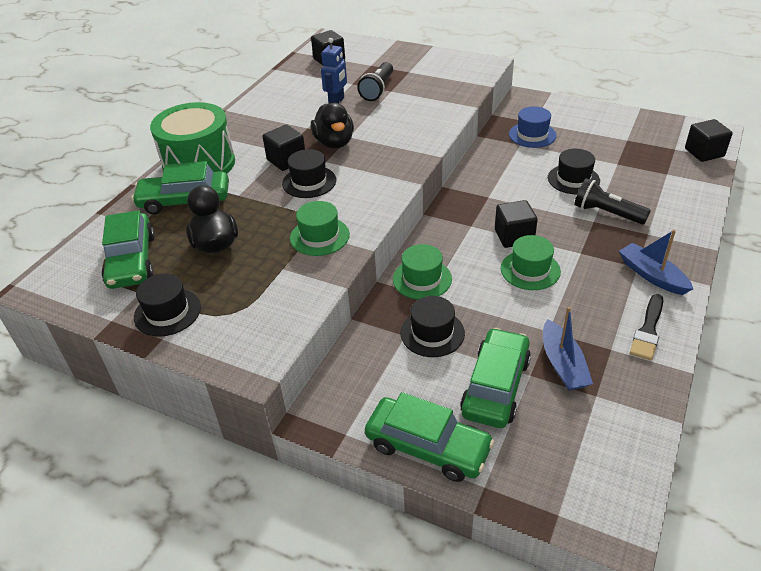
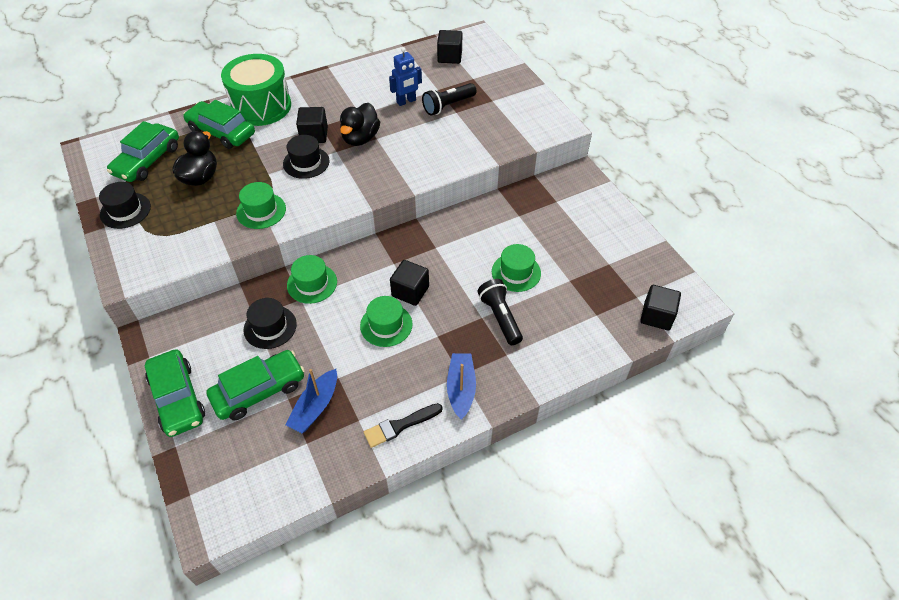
camera: 35 degrees right, 10 degrees up
(532, 135) = (539, 213): blue hat -> none
(573, 179) = (516, 272): black hat -> green hat

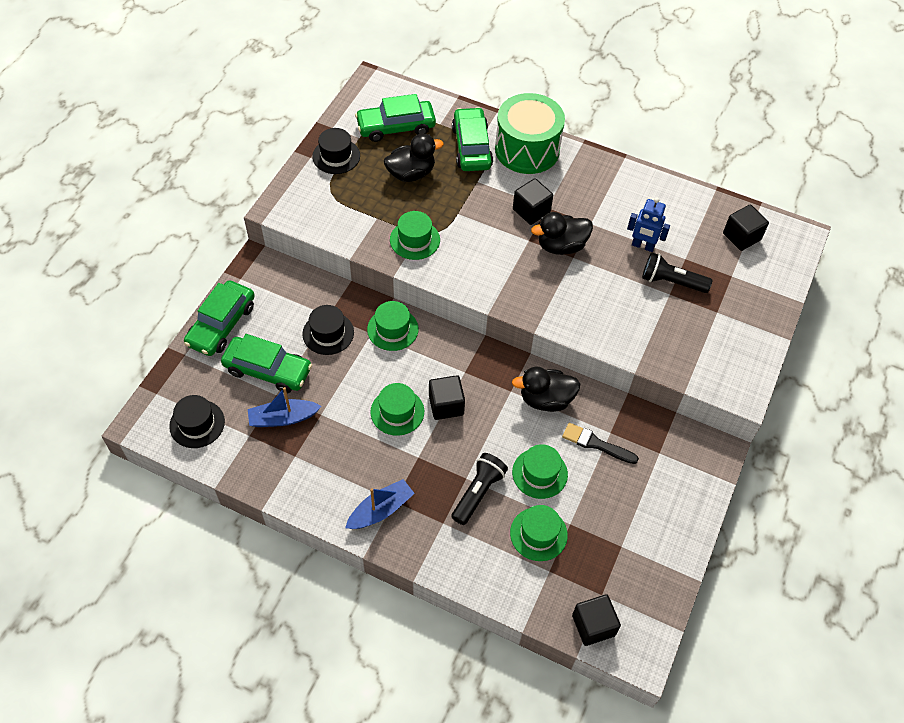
camera: 50 degrees right, 5 degrees up
(306, 162) = (495, 229): black hat -> black hat (197, 424)
(400, 426) = (312, 489): black brush -> black brush (596, 444)
(461, 233) = (546, 399): none -> black duck
(563, 303) = (538, 534): none -> green hat

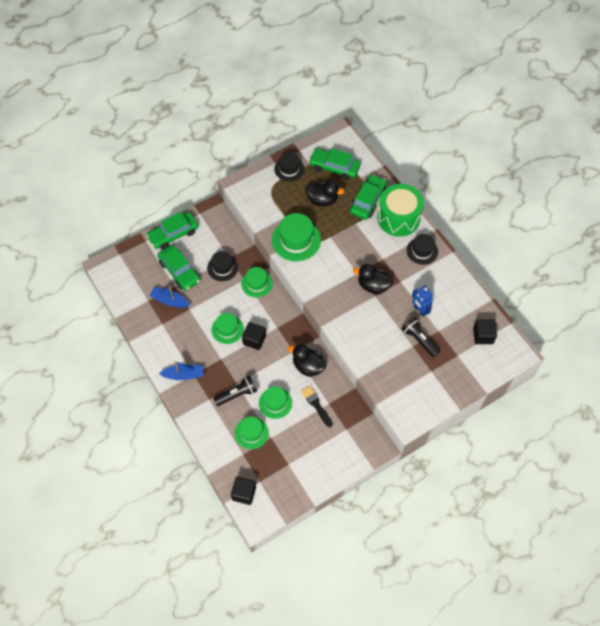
camera: 35 degrees right, 5 degrees up
(197, 424) = (128, 281): black hat -> black hat (422, 251)
(415, 240) = (296, 240): green hat -> green hat, size x1.57
(531, 211) = (372, 256): black cube -> none

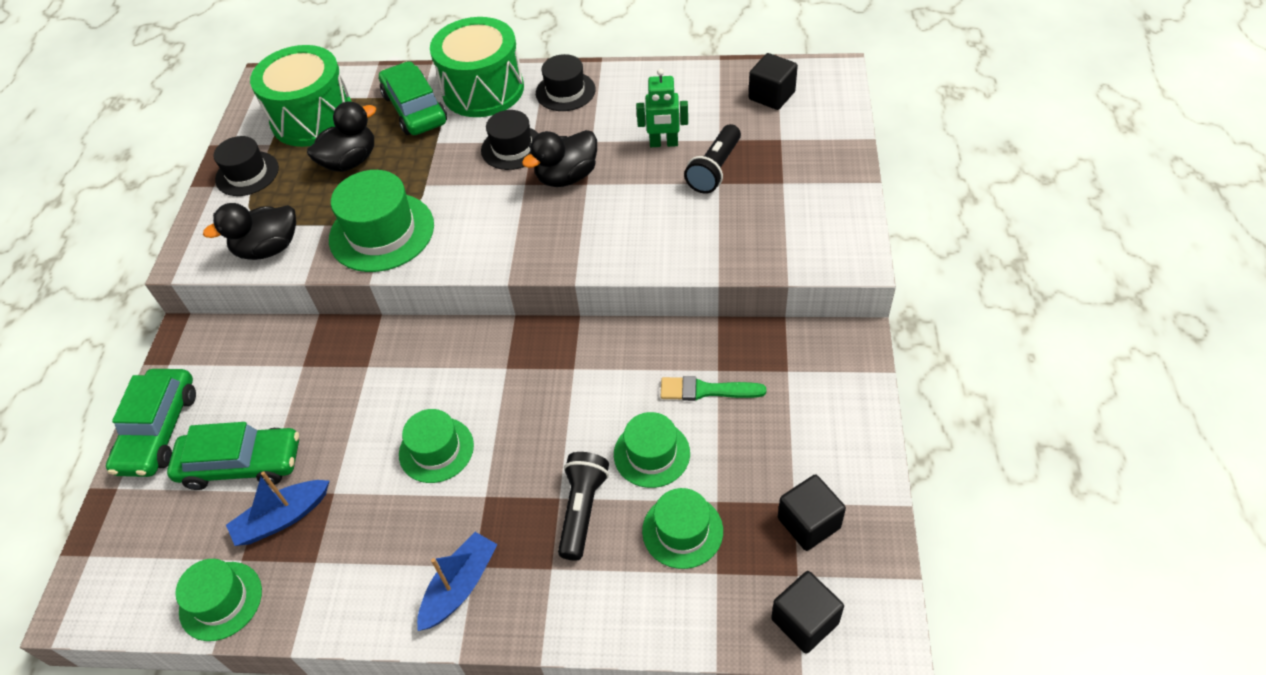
camera: 50 degrees left, 10 degrees down
(222, 267) = (309, 387): black hat -> black hat (512, 148)
(254, 340) = (497, 417): black cube -> black cube (808, 523)
(256, 283) = (394, 351): green hat -> green hat (221, 601)
(308, 366) = (621, 362): black duck -> black duck (268, 248)
(316, 405) = (706, 390): black brush -> green brush
(334, 167) = (313, 118): green car -> green drum
(419, 310) = (664, 143): blue robot -> green robot
(419, 339) = (714, 169): black flashlight -> black flashlight turned 60 degrees counterclockwise

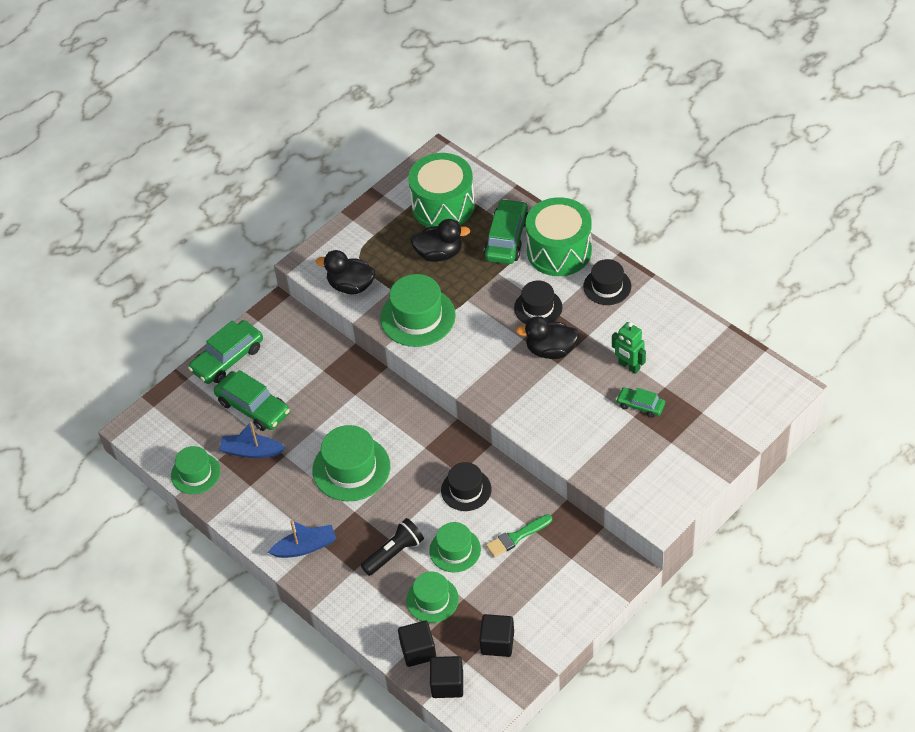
camera: 40 degrees right, 0 degrees up
(247, 174) = (377, 223): black hat -> black hat (466, 490)
(436, 450) = (351, 468): green hat -> green hat, size x1.57
(706, 390) = (516, 537): green brush -> green brush turned 75 degrees counterclockwise
(714, 169) = (640, 405): black flashlight -> green car
(771, 95) = (730, 377): black cube -> black cube (418, 651)

